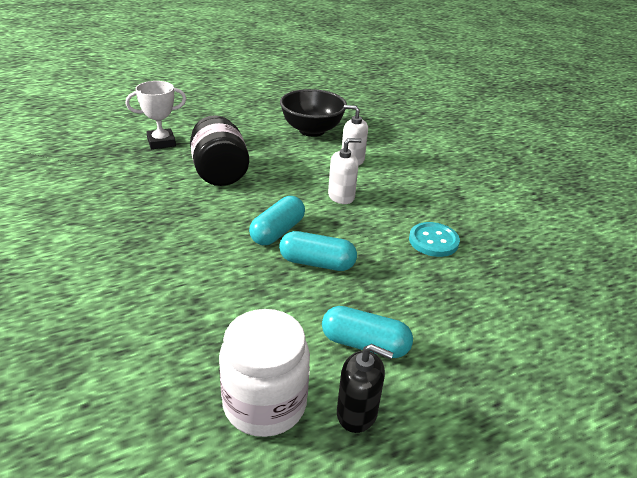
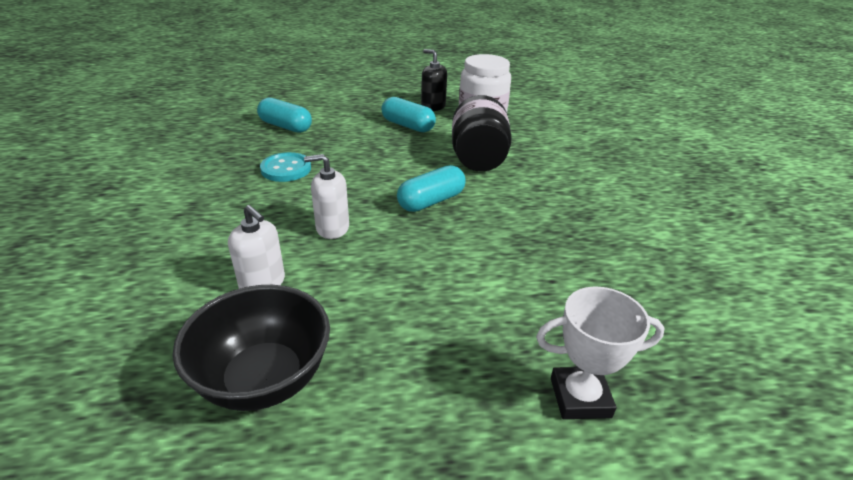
camera: 160 degrees left, 0 degrees up
(219, 172) = (477, 295): black jar -> black jar (478, 159)
(317, 263) = (409, 170): turquoise capsule -> turquoise capsule (286, 126)

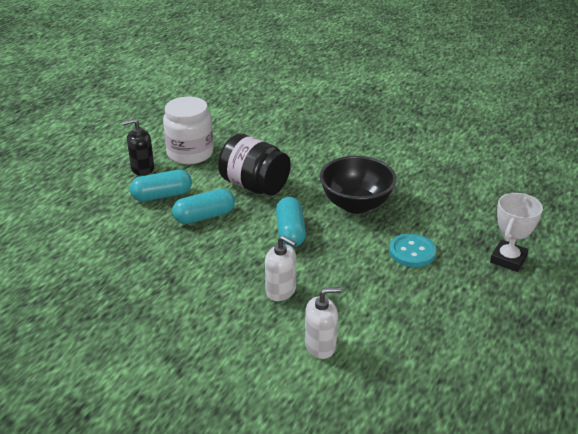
camera: 55 degrees left, 0 degrees up
(264, 379) = (418, 371): black bowl -> black bowl (356, 204)
(286, 126) = (79, 263): turquoise capsule -> turquoise capsule (204, 216)
(286, 169) = (164, 287): turquoise button -> turquoise button (412, 252)
(332, 228) = (281, 291): white soap dispenser -> white soap dispenser turned 90 degrees counterclockwise

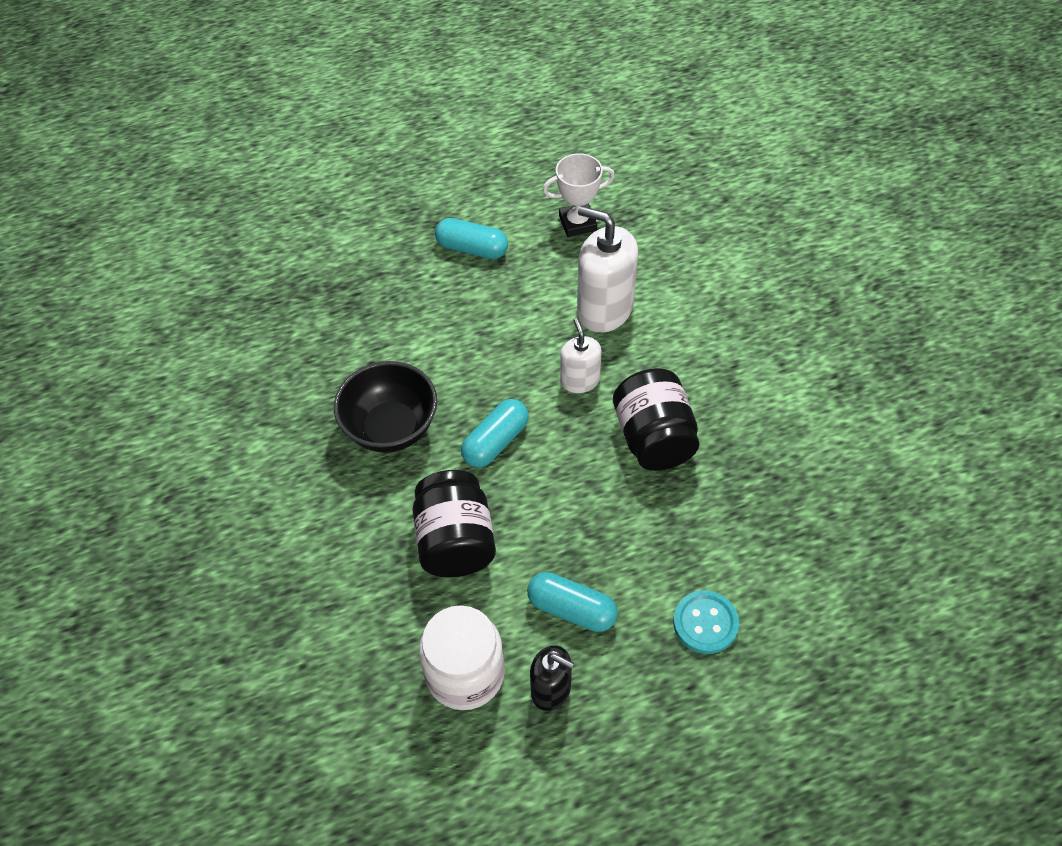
camera: 135 degrees left, 20 degrees up
(194, 289) = (653, 438): none -> black jar
(204, 216) = (557, 533): turquoise capsule -> turquoise capsule (472, 249)
(320, 346) = (604, 309): white soap dispenser -> white soap dispenser, size x1.73
(412, 252) = (421, 336): turquoise button -> turquoise button (705, 623)
(508, 259) = (358, 272): white trophy -> white trophy (577, 223)

